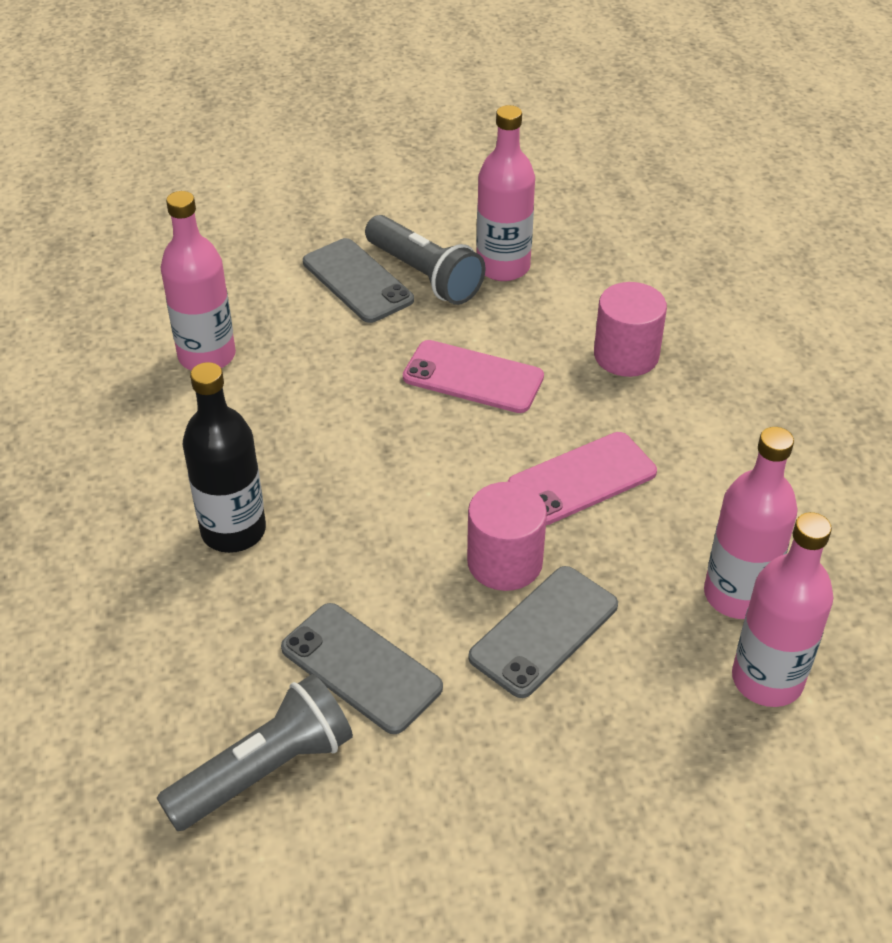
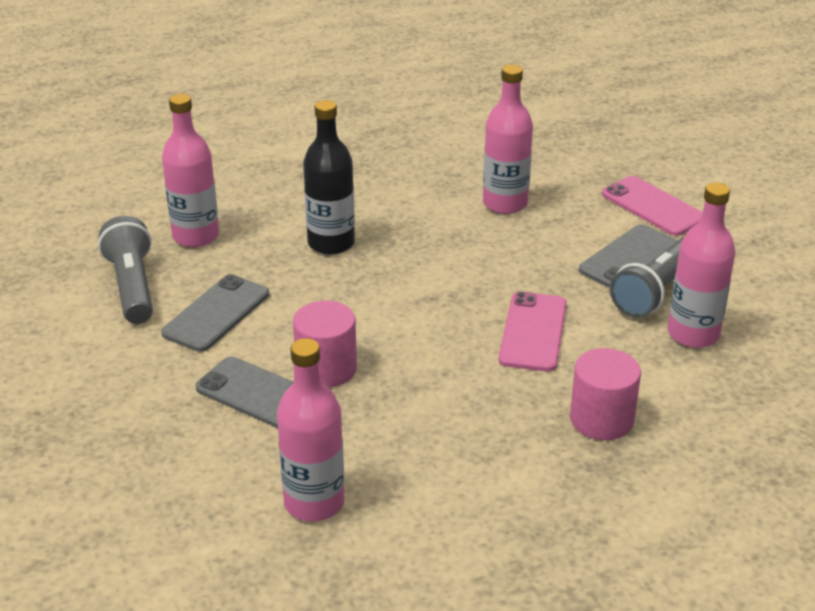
camera: 80 degrees right, 10 degrees down
(264, 770) = (132, 286): grey flashlight -> grey flashlight turned 150 degrees counterclockwise
(582, 479) = (429, 403): pink phone -> pink phone (653, 206)
(767, 679) = (224, 523): pink bottle -> pink bottle (196, 236)

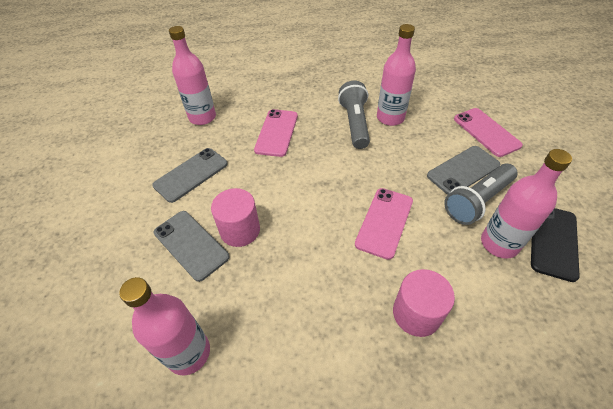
camera: 15 degrees right, 15 degrees up
(132, 286) = (153, 147): grey flashlight -> grey flashlight (354, 123)
(331, 243) = (277, 132): black bottle -> pink phone
(762, 322) = (553, 241): none -> black phone

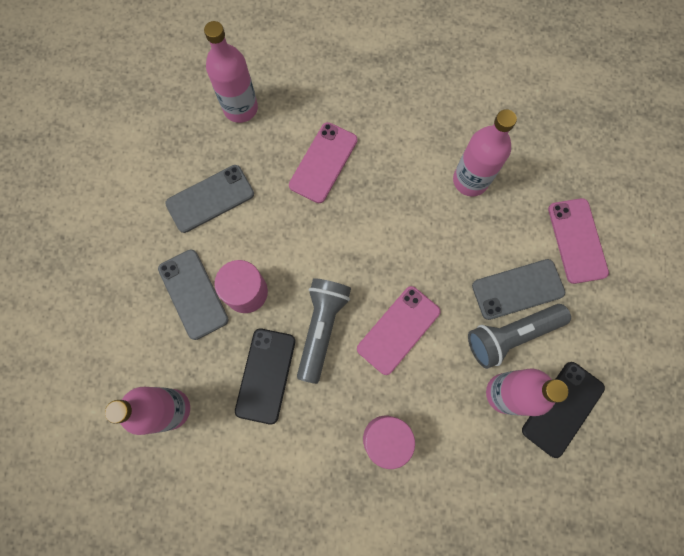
camera: 15 degrees right, 25 degrees up
(279, 292) = (266, 375): none -> black phone
(354, 123) = (422, 176): grey flashlight -> grey flashlight (321, 328)

